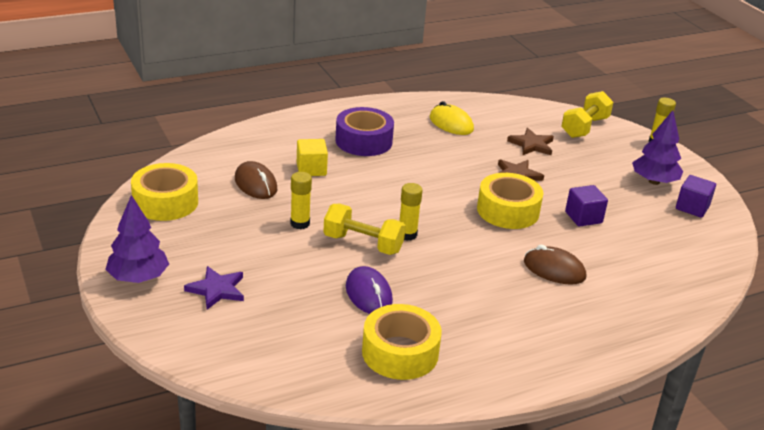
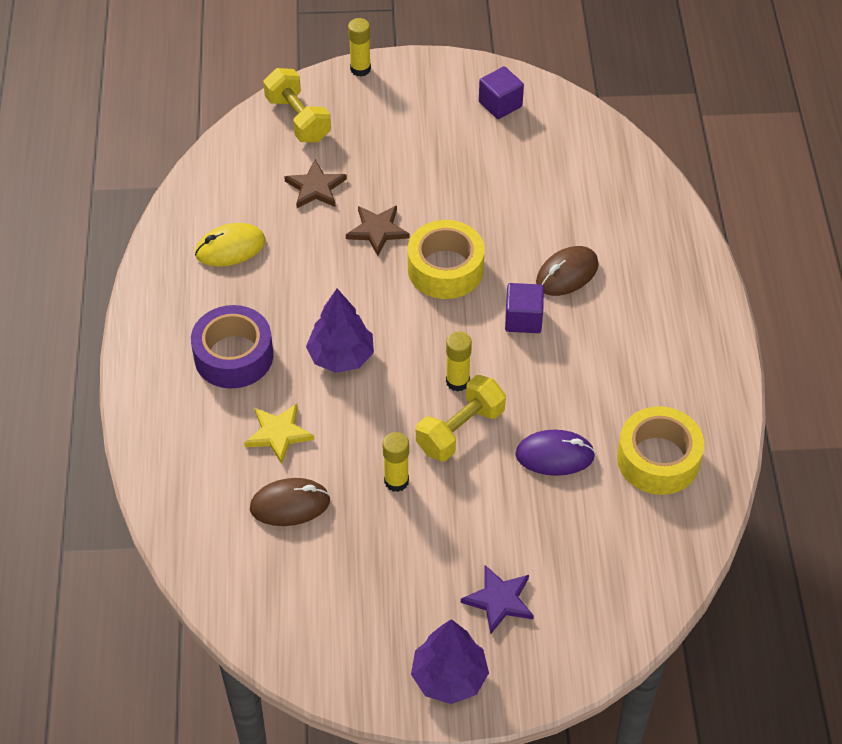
camera: 65 degrees left, 20 degrees up
(165, 202) = (293, 616): yellow tape -> none
(311, 169) = (278, 434): yellow cube -> yellow star
(583, 217) = (483, 206): purple cube -> purple cube (523, 319)
(654, 181) = (439, 111): purple tree -> purple tree (341, 356)

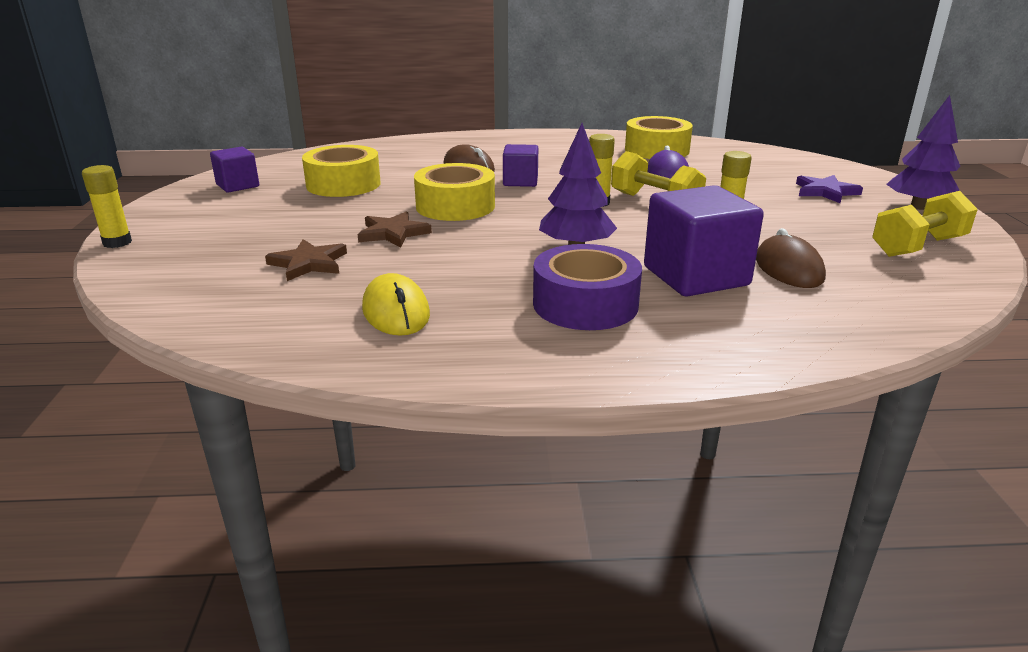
camera: 90 degrees left, 25 degrees down
(278, 434) = (696, 276): yellow star -> purple cube
(298, 119) = (176, 275): yellow dumbbell -> yellow dumbbell (918, 247)
(507, 179) = (343, 184): none -> yellow tape

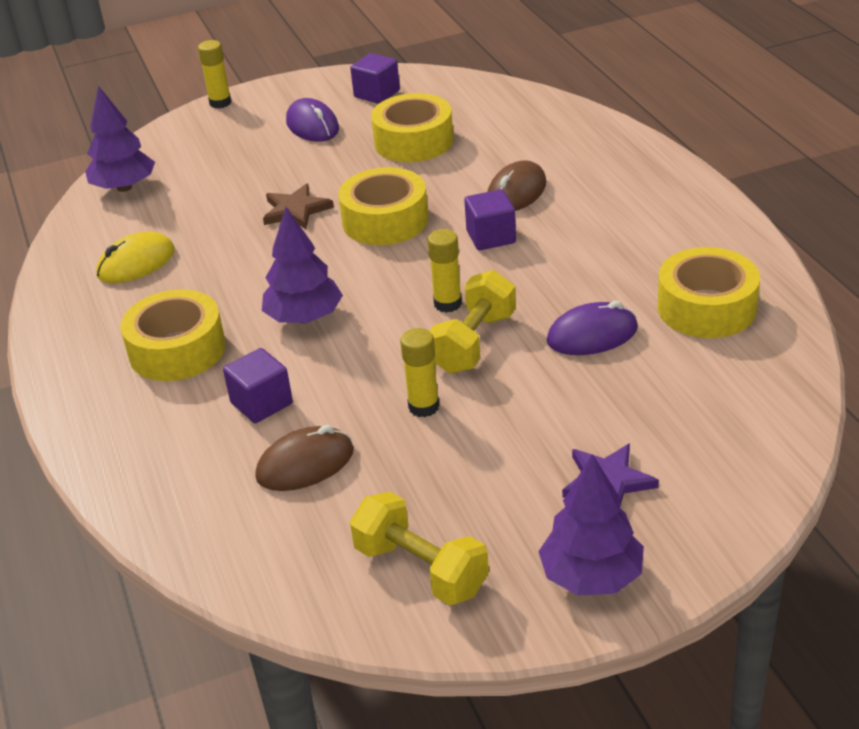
camera: 75 degrees right, 10 degrees up
(214, 306) = (124, 187): none -> purple tree
(248, 212) = (312, 126): none -> purple mouse
(309, 263) = (212, 195): brown star -> none
(585, 304) = (177, 350): purple tape -> yellow tape
(696, 276) = (261, 403): purple cube -> purple cube, size x0.57

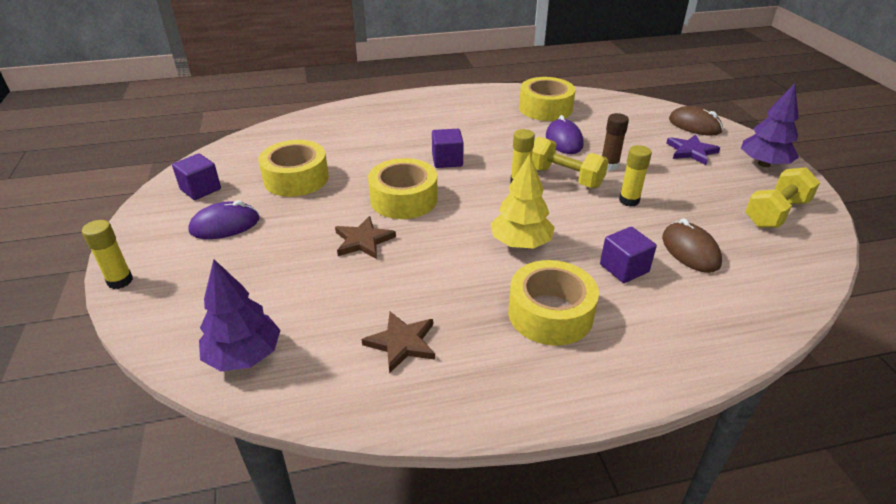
camera: 85 degrees left, 0 degrees up
(136, 263) = (402, 343): yellow mouse -> brown star
(304, 318) = (520, 243): purple tree -> yellow tree
(516, 192) = (397, 146): brown mouse -> brown mouse (694, 125)
(524, 385) = (609, 165): none -> brown glue stick

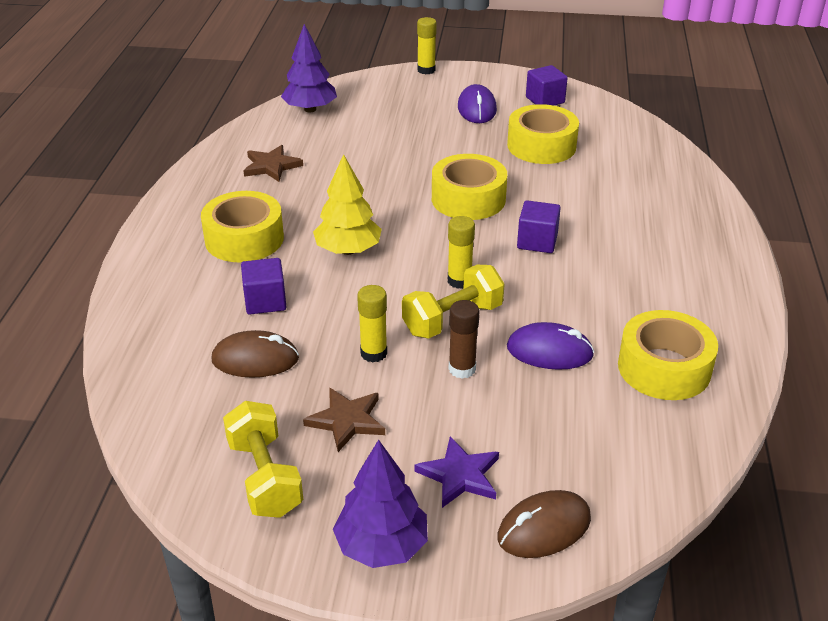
camera: 110 degrees right, 0 degrees up
(363, 241) = (411, 167): brown star -> brown star (347, 420)

